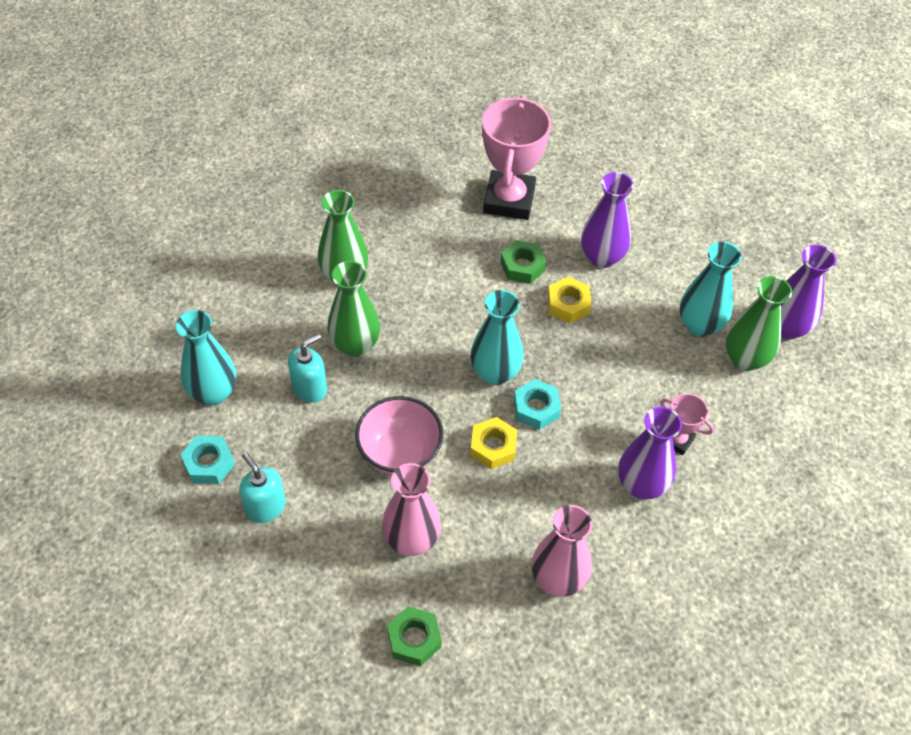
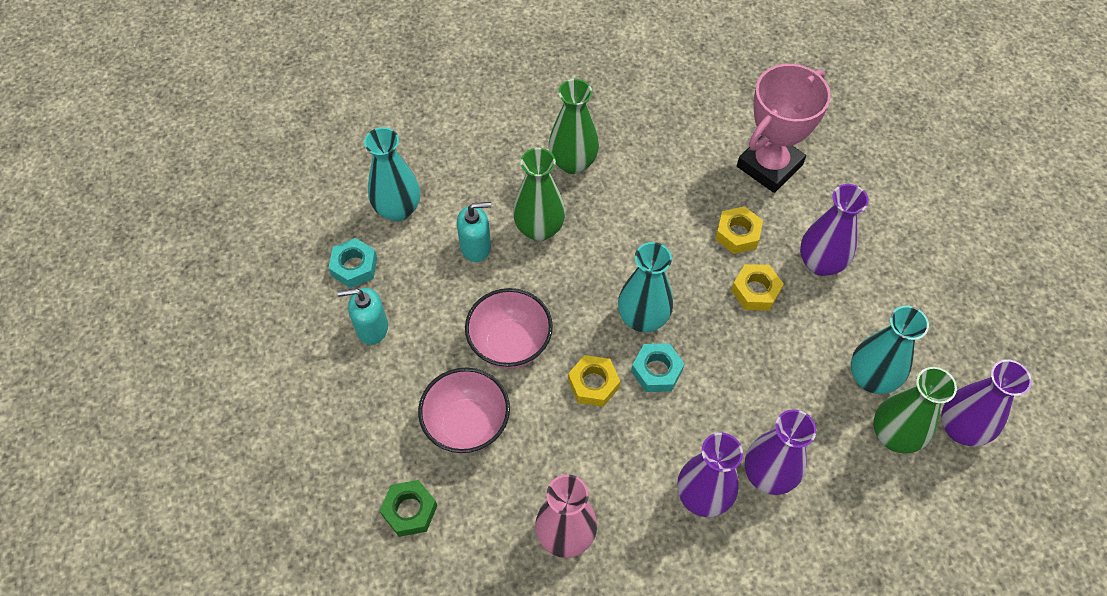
camera: 35 degrees right, 5 degrees up
(265, 507) = (372, 328): turquoise soap dispenser -> turquoise soap dispenser turned 90 degrees counterclockwise
(411, 540) = (467, 425): pink vase -> pink bowl
(522, 266) = (737, 234): green nut -> yellow nut
(677, 440) = (768, 475): pink trophy -> purple vase

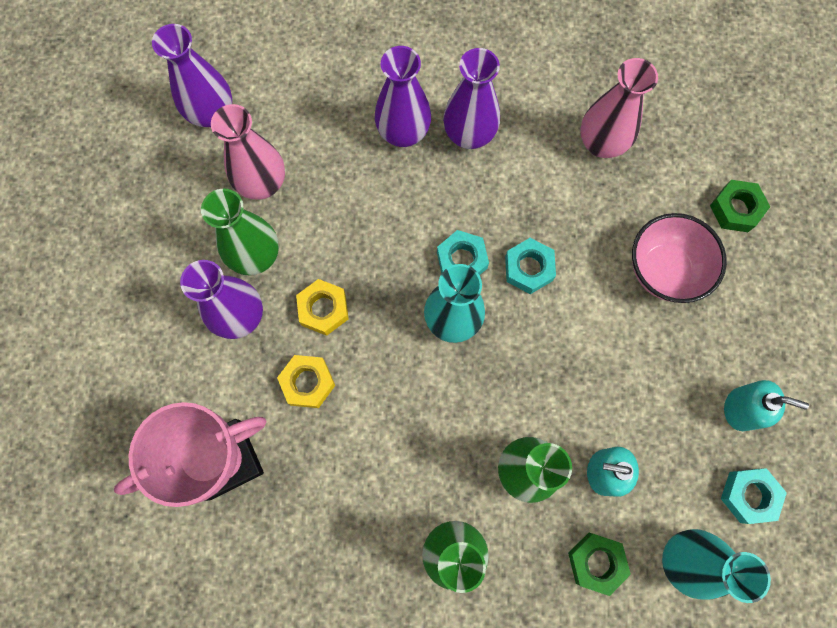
camera: 160 degrees left, 15 degrees up
(464, 188) = (596, 562): none -> green nut
(510, 344) = (599, 339): pink bowl -> none
(593, 384) = (528, 268): yellow nut -> turquoise nut
(871, 378) = (262, 183): turquoise vase -> pink vase
(894, 435) = (274, 128): green vase -> green vase (256, 256)

